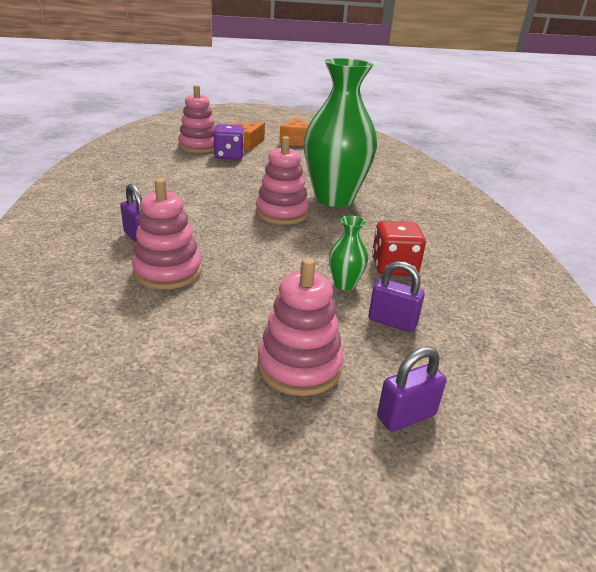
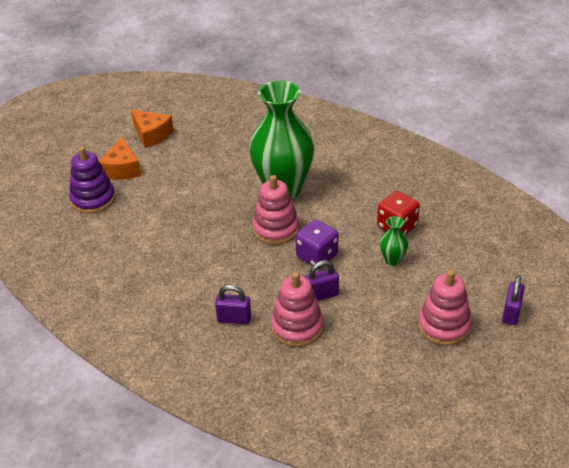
camera: 40 degrees left, 10 degrees up
(199, 146) = (93, 199): pink stacking toy -> purple stacking toy
(229, 156) = (137, 194): purple dice -> purple dice (317, 256)
(392, 322) = (445, 267): purple padlock -> purple padlock (321, 295)

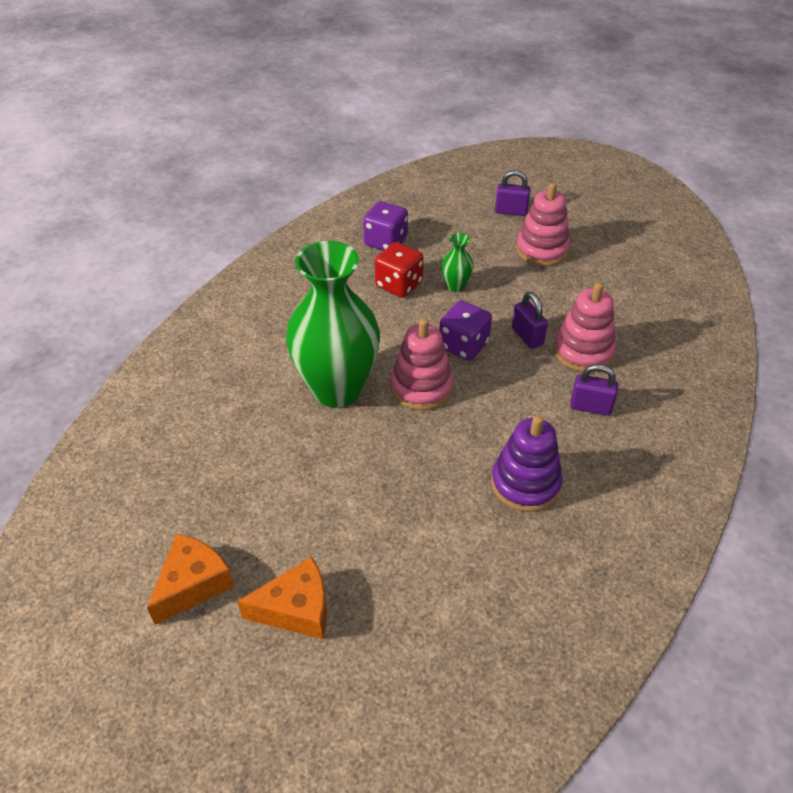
camera: 100 degrees left, 5 degrees up
(93, 199) = (385, 634): purple stacking toy -> purple stacking toy (525, 484)
(234, 319) = (590, 407): purple padlock -> purple padlock turned 75 degrees counterclockwise
(458, 223) = (386, 242): none -> purple dice

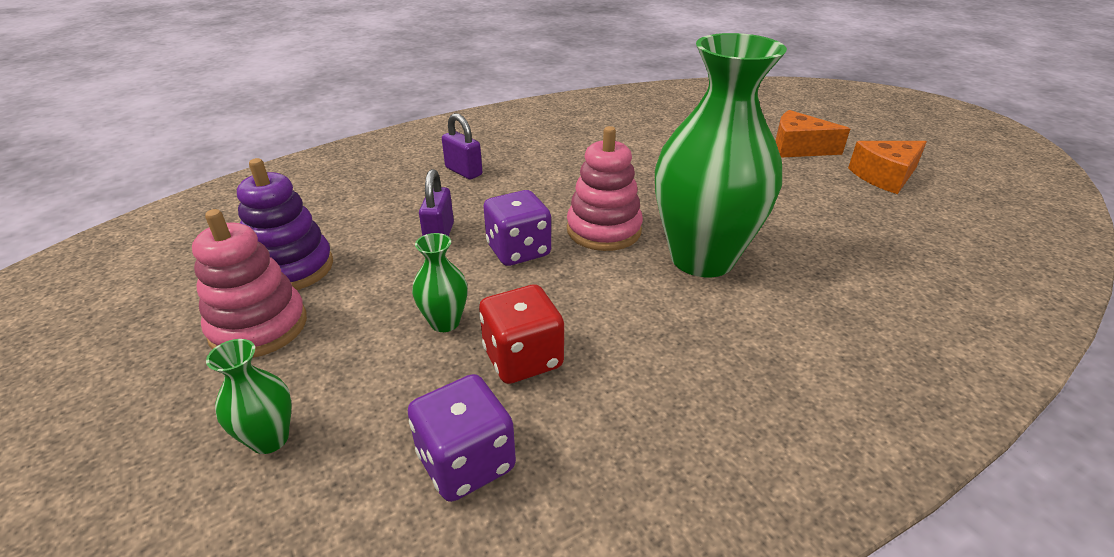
camera: 150 degrees left, 10 degrees down
(469, 221) = (270, 439): none -> green vase
(511, 211) = (176, 426): purple padlock -> none
(525, 484) = (576, 152): purple stacking toy -> purple stacking toy (291, 268)
(583, 351) = (406, 205): pink stacking toy -> none

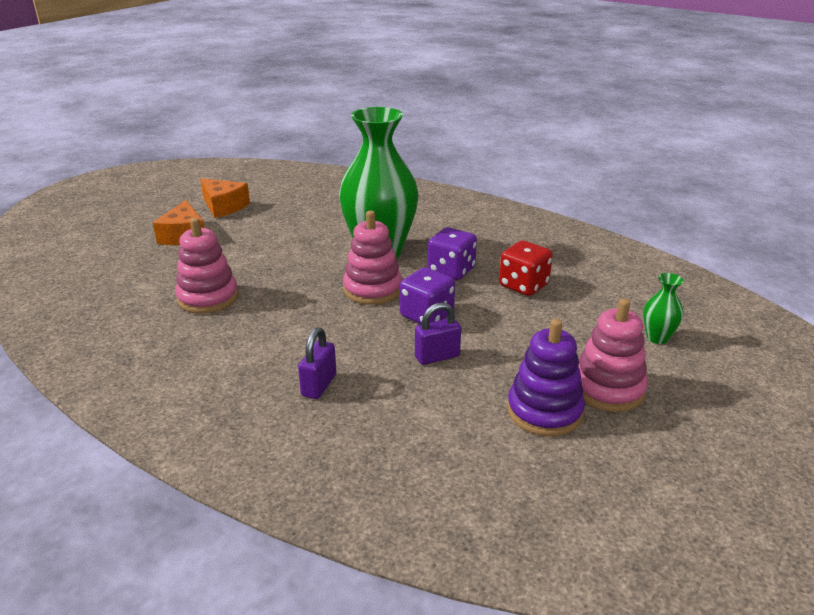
camera: 115 degrees left, 5 degrees down
(445, 322) = (524, 318): green vase -> none
(466, 462) = (598, 281): purple dice -> purple dice (451, 271)
(648, 146) = (208, 298): none -> pink stacking toy

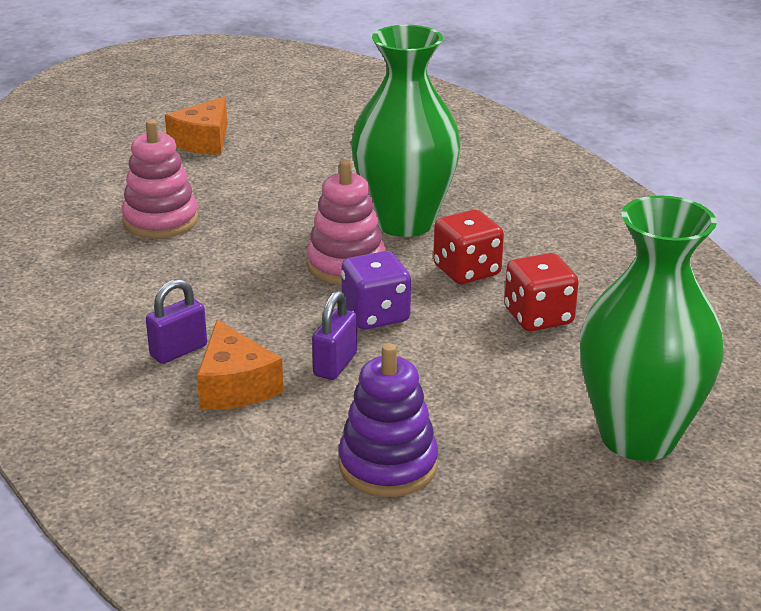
camera: 30 degrees right, 0 degrees up
(223, 206) = (280, 116): orange cheese -> orange cheese (235, 386)
(437, 357) = (335, 364): purple padlock -> purple padlock turned 75 degrees counterclockwise
(451, 271) = (466, 271): purple dice -> red dice
(608, 389) = (494, 470): pink stacking toy -> none
(657, 338) = (638, 437): green vase -> green vase, size x2.47

